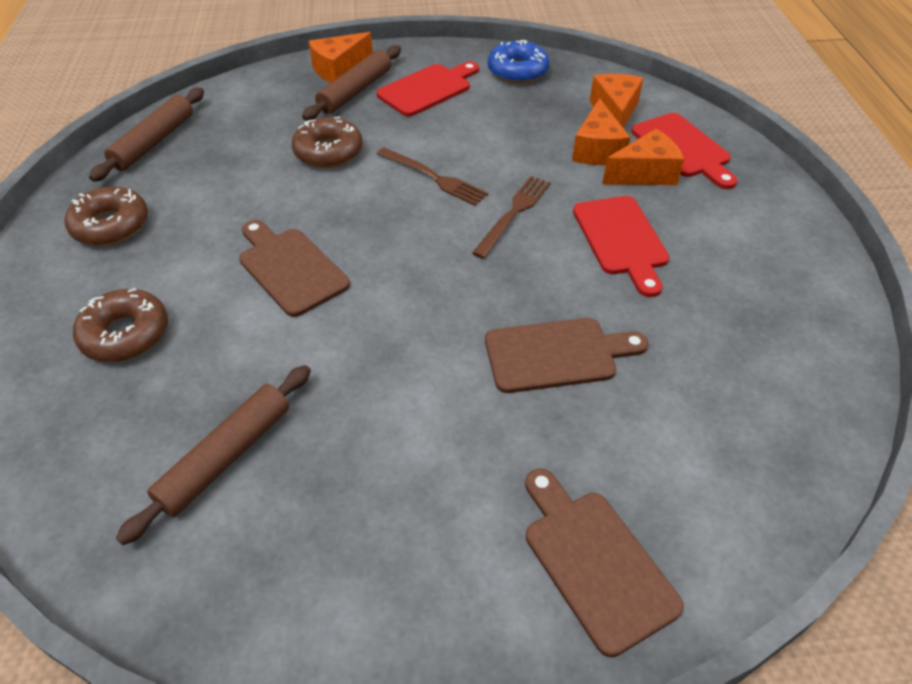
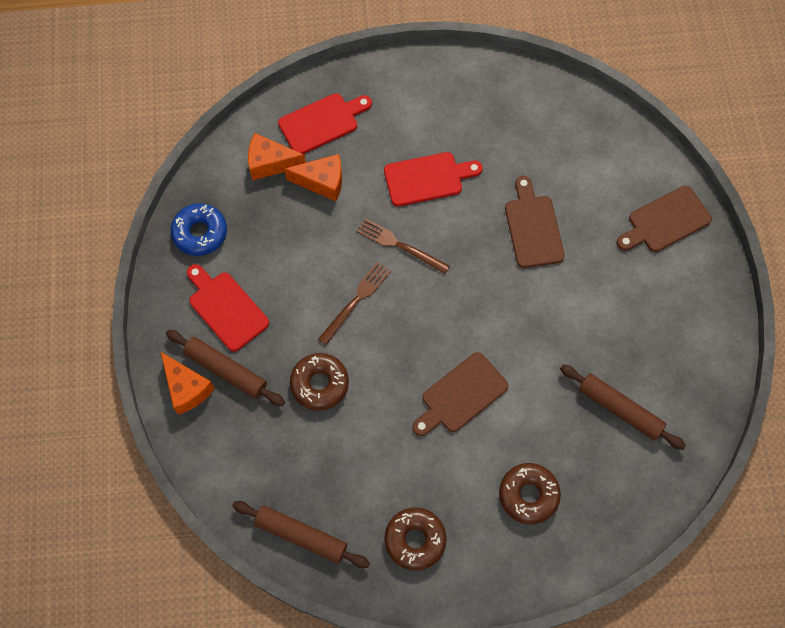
camera: 90 degrees left, 20 degrees up
(644, 173) = (353, 153): orange cheese -> none

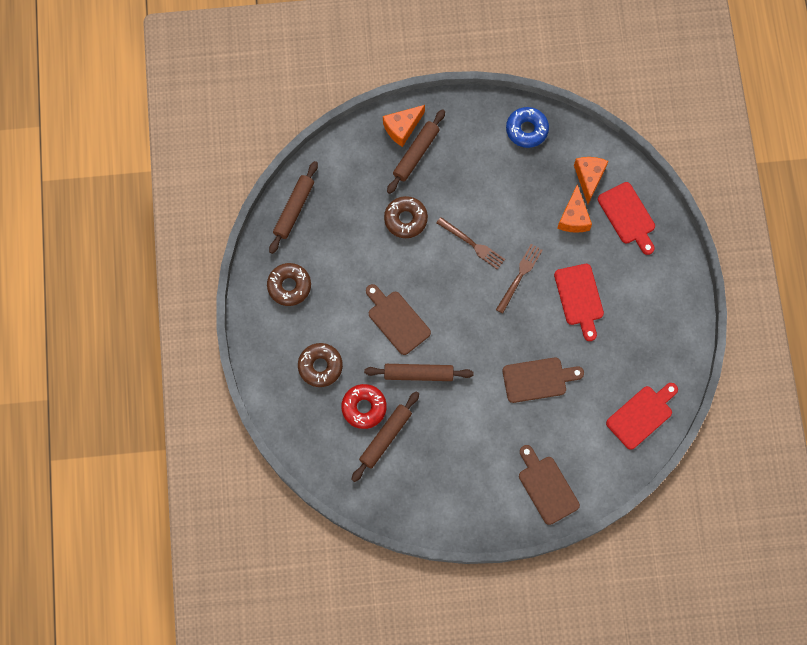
camera: 90 degrees right, 5 degrees up
(226, 308) = (465, 151): red cutting board -> red cutting board (641, 415)
(533, 368) = (418, 374): none -> brown rolling pin
(581, 437) = (364, 407): none -> red donut

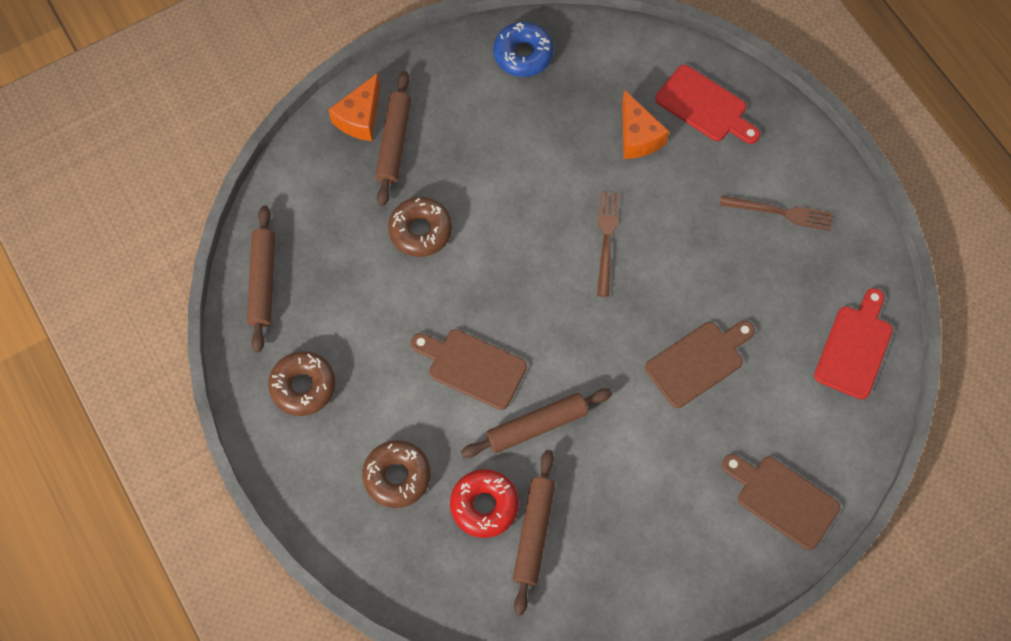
camera: 25 degrees left, 5 degrees down
(472, 244) = (524, 225): brown fork -> brown fork (780, 212)
(579, 298) = (697, 233): red cutting board -> none
(589, 178) = (632, 80): orange cheese -> none

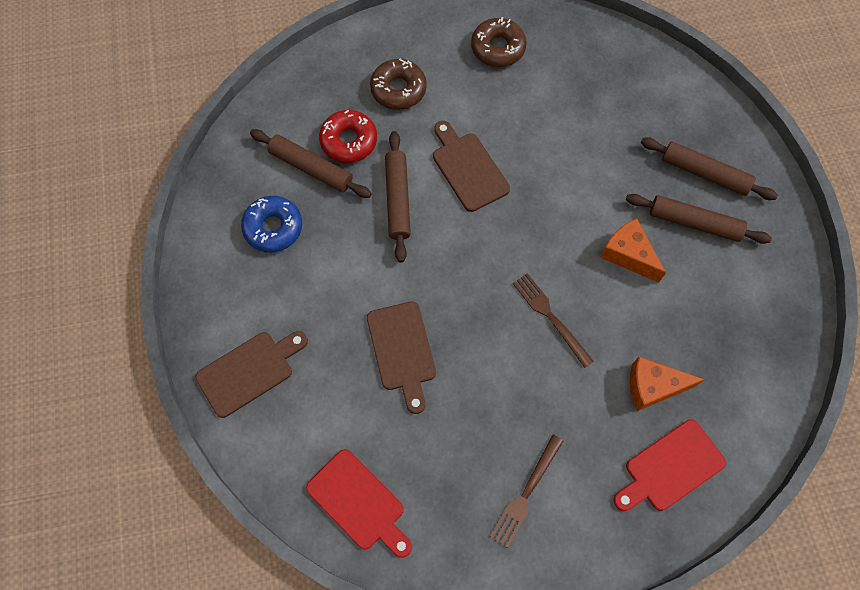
camera: 110 degrees right, 0 degrees up
(263, 281) = (598, 44): brown rolling pin -> brown rolling pin (694, 223)
(360, 118) = (737, 154): orange cheese -> orange cheese (628, 255)
(420, 231) = (609, 168): brown donut -> none
(472, 367) = (468, 168): brown cutting board -> brown cutting board turned 75 degrees counterclockwise
(523, 54) = (775, 313): blue donut -> blue donut (273, 228)
(606, 239) = (550, 317): brown fork -> brown fork turned 150 degrees counterclockwise

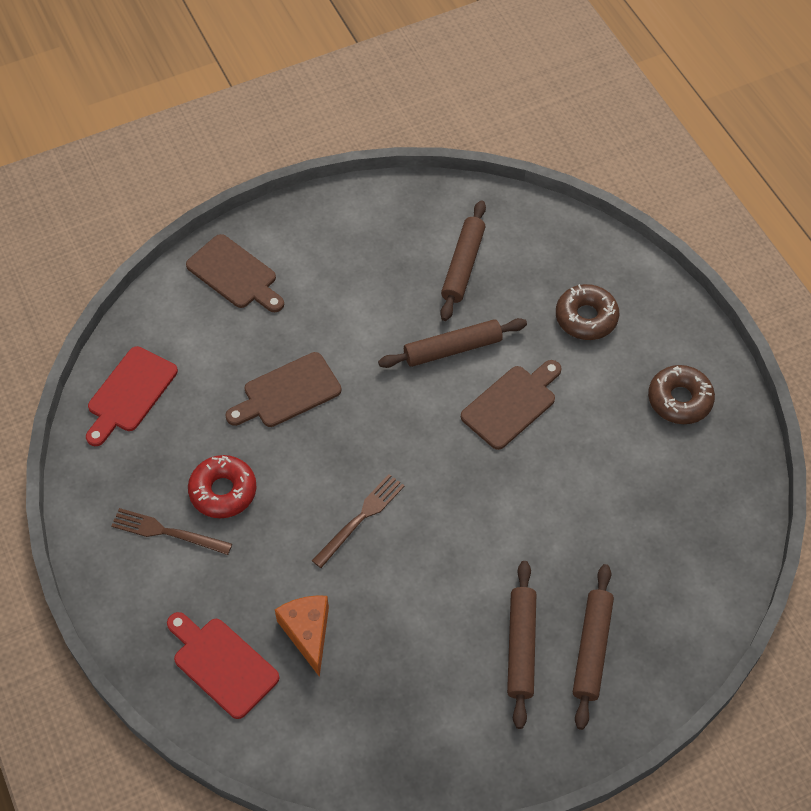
camera: 75 degrees right, 10 degrees down
(273, 228) = (386, 252): blue donut -> none
(349, 141) = (506, 289): red donut -> red donut (223, 491)
(628, 255) = (457, 582): orange cheese -> none

